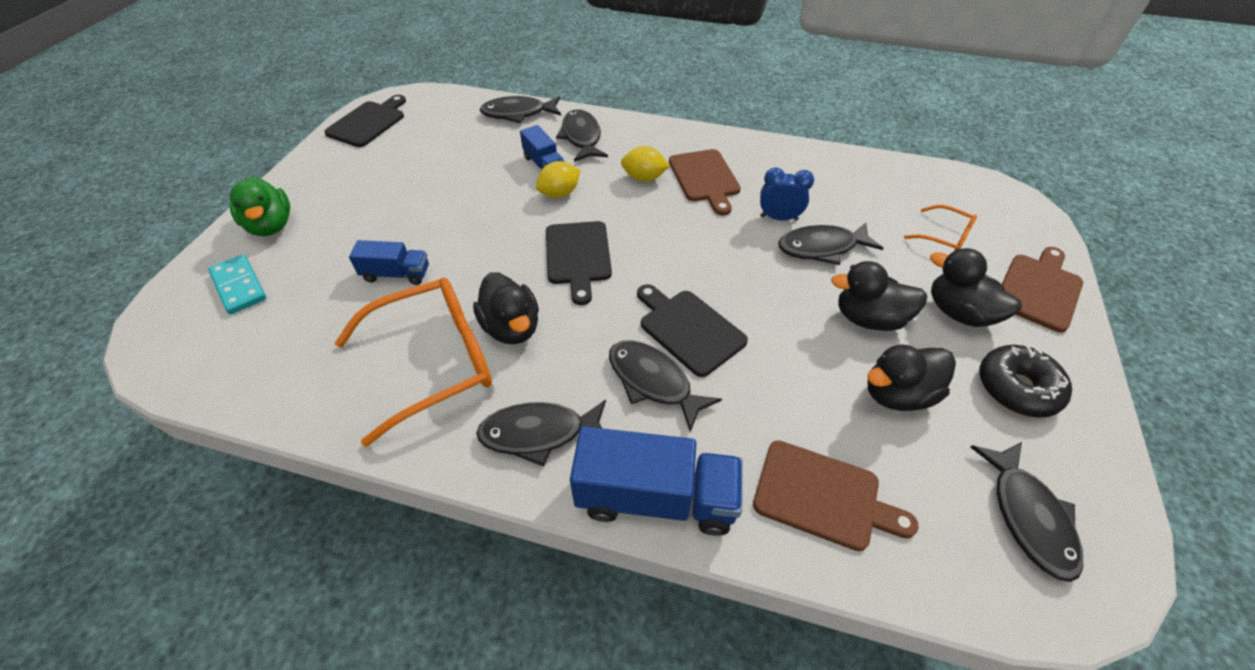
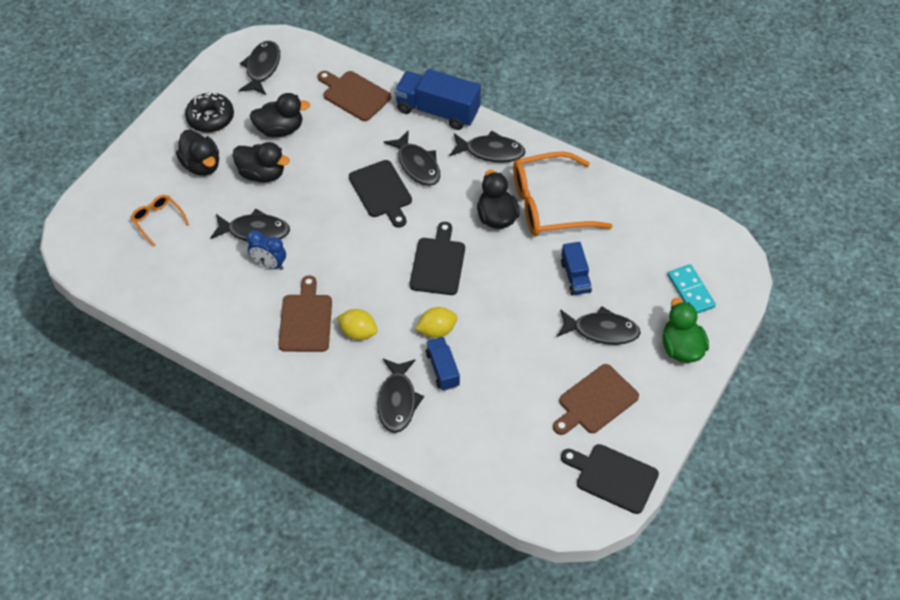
camera: 165 degrees left, 5 degrees up
(368, 123) = (613, 477): black cutting board -> black cutting board turned 75 degrees clockwise
(396, 274) = (575, 277): blue truck -> blue truck turned 120 degrees counterclockwise
(518, 113) = (453, 455): black fish -> black fish (601, 330)
(1039, 289) = (134, 169): brown cutting board -> brown cutting board (595, 401)

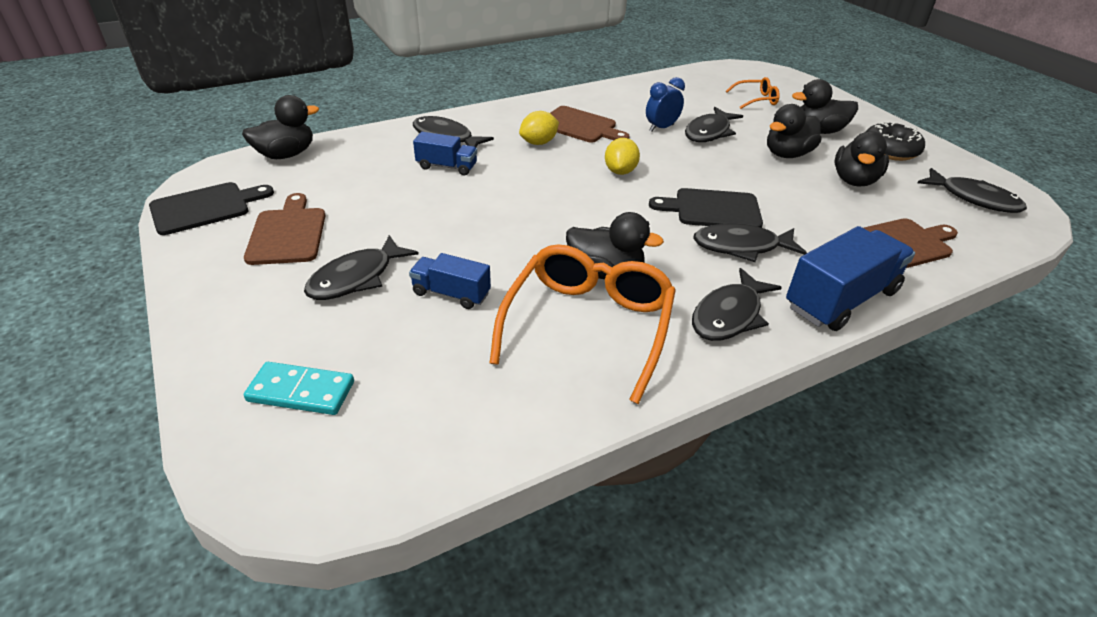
camera: 120 degrees right, 15 degrees down
(437, 330) = (493, 178): yellow lemon -> yellow lemon (620, 171)
(438, 263) = (575, 208): black cutting board -> none
(511, 492) = (286, 155): none -> black duck
(681, 348) = (245, 331): green duck -> none

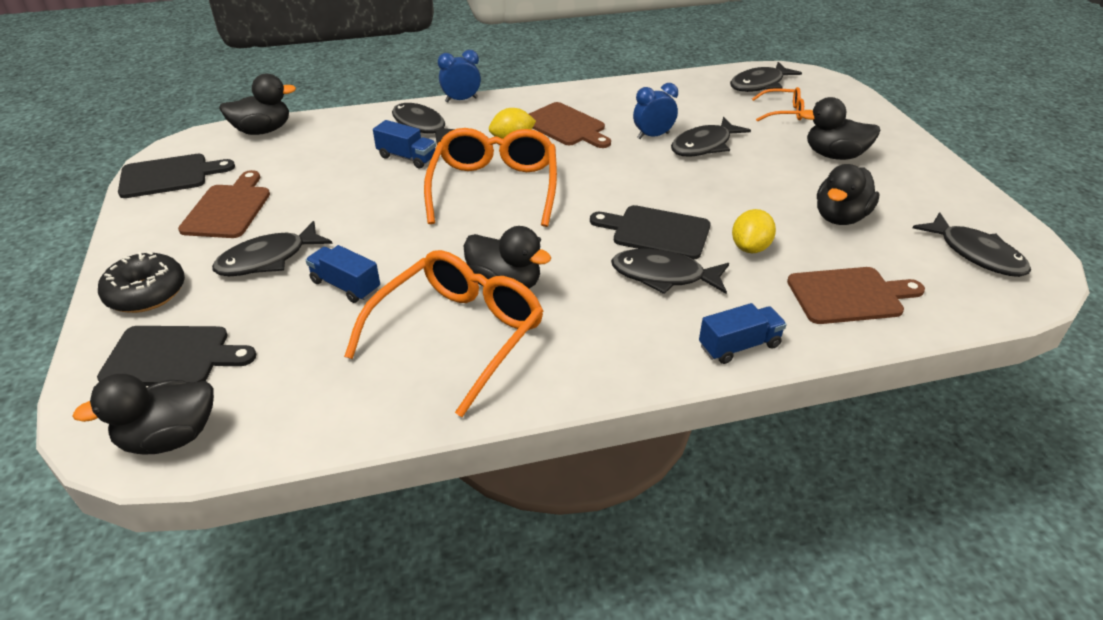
camera: 15 degrees right, 0 degrees up
(301, 391) = (172, 356): turquoise domino -> black cutting board
(471, 111) = (461, 100): none -> blue clock
(546, 186) = (494, 188): none -> orange glasses
(620, 171) = (580, 180): yellow lemon -> yellow lemon (750, 248)
(729, 315) = (607, 345): black fish -> black fish (759, 84)
(787, 154) = (779, 179): black duck -> black duck (170, 438)
(841, 299) = (739, 346): blue truck -> blue truck, size x0.57
(890, 150) = (908, 186): black donut -> black donut (146, 293)

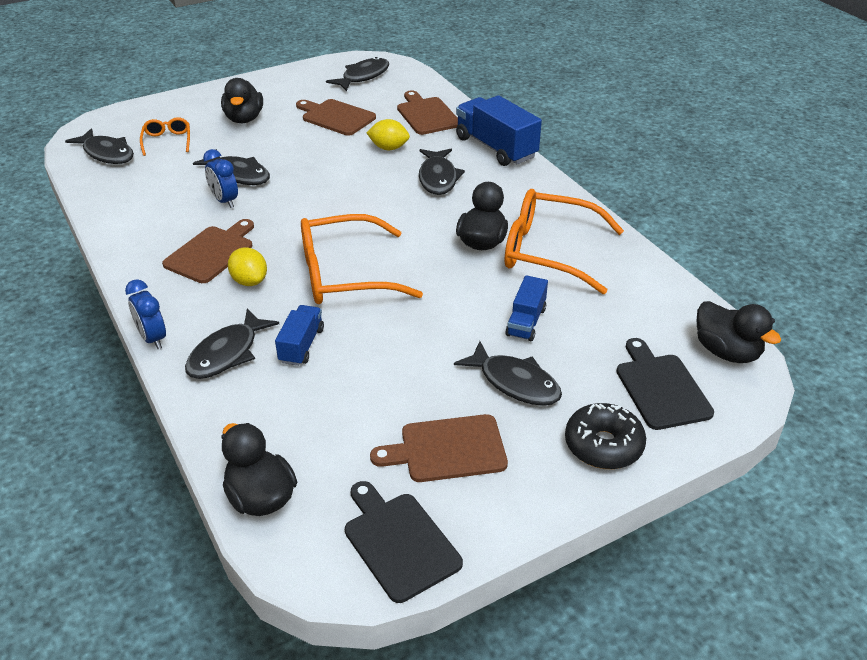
camera: 105 degrees left, 0 degrees up
(656, 232) = (384, 185): black cutting board -> none
(739, 346) = (496, 147): blue truck -> blue truck, size x1.77
(840, 217) = (336, 117): black duck -> brown cutting board

